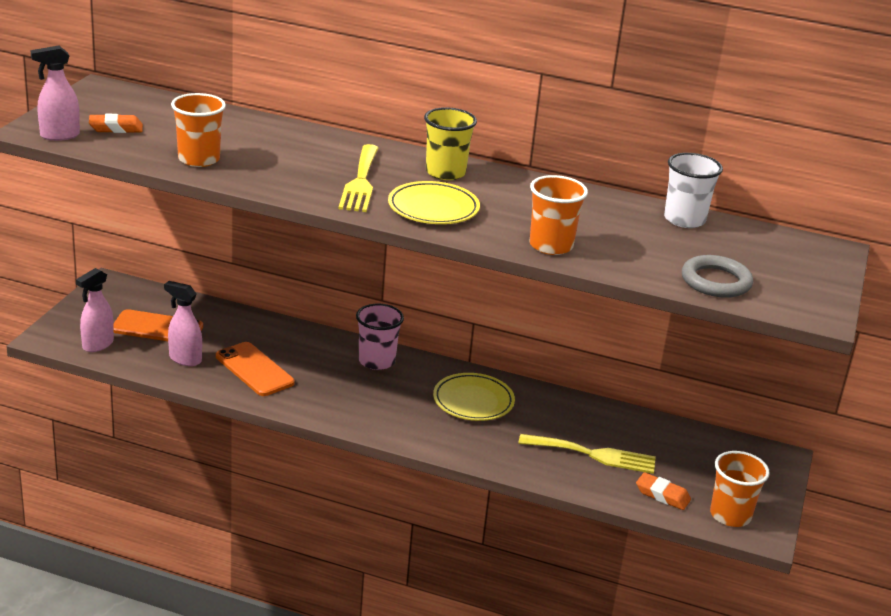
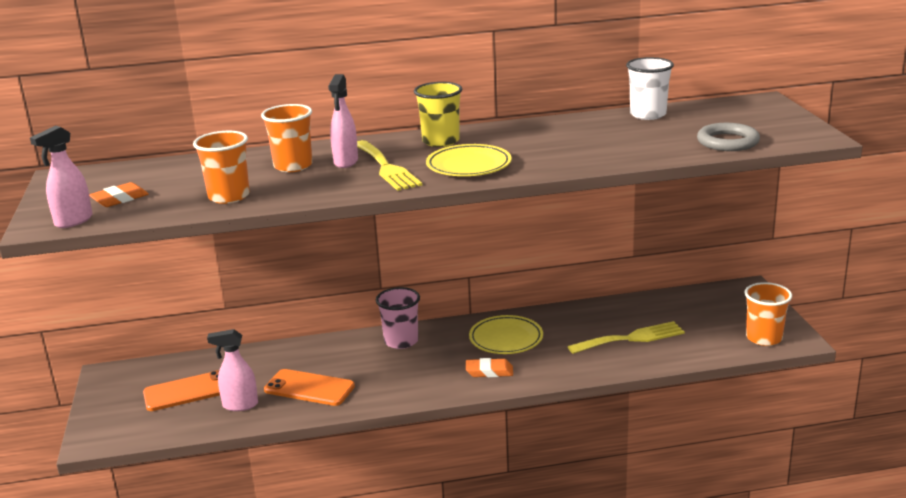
camera: 25 degrees left, 5 degrees down
(97, 345) = (147, 427): pink spray bottle -> pink spray bottle (346, 162)
(551, 246) = (589, 159): orange cup -> orange cup (293, 166)
(662, 495) = (707, 344): orange eraser -> orange eraser (489, 372)

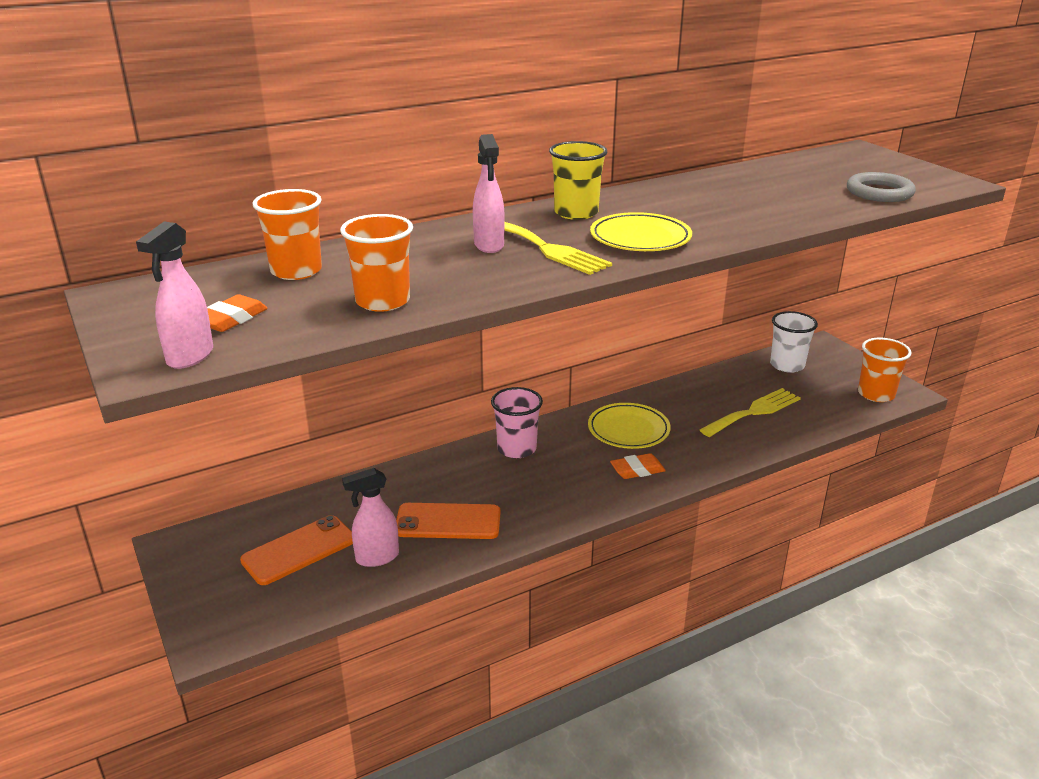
camera: 20 degrees left, 5 degrees up
(293, 166) = (427, 255): orange cup -> orange cup (296, 271)
(648, 115) = (765, 170): white cup -> white cup (787, 365)

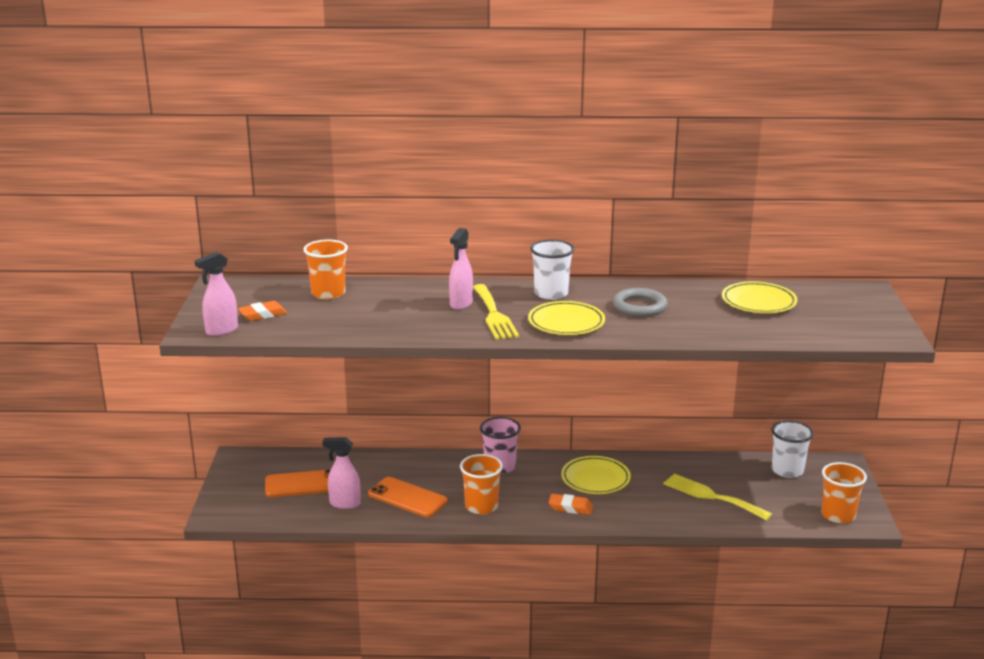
camera: 30 degrees right, 5 degrees down
(382, 301) = (352, 325): orange cup -> orange cup (481, 506)
(576, 213) = (551, 294): yellow cup -> white cup
(754, 412) = (712, 496): yellow fork -> yellow fork turned 135 degrees counterclockwise
(790, 178) = (758, 302): none -> yellow plate
(879, 192) = (810, 330): grey ring -> grey ring (639, 306)

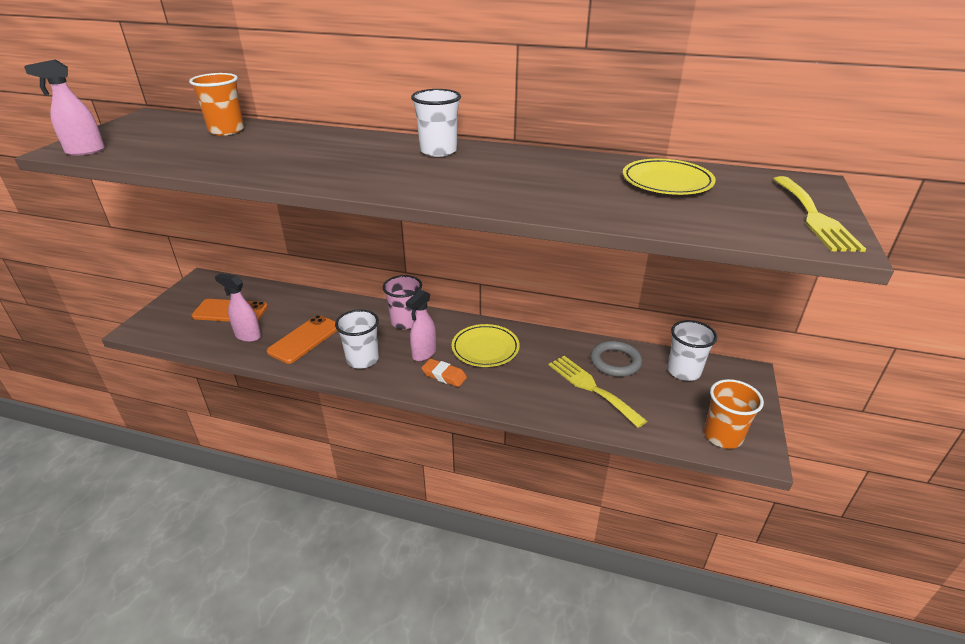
camera: 15 degrees right, 10 degrees up
(263, 315) = (142, 142): orange eraser -> none
(407, 498) = (304, 339): orange phone -> orange phone turned 75 degrees clockwise
(461, 304) = (337, 151): pink spray bottle -> pink spray bottle (424, 353)
(481, 506) = (362, 359): orange cup -> white cup
(494, 315) = (358, 164): yellow fork -> yellow fork (814, 216)
(566, 323) = (425, 180): yellow plate -> none
(639, 306) = (522, 172): grey ring -> grey ring (615, 362)

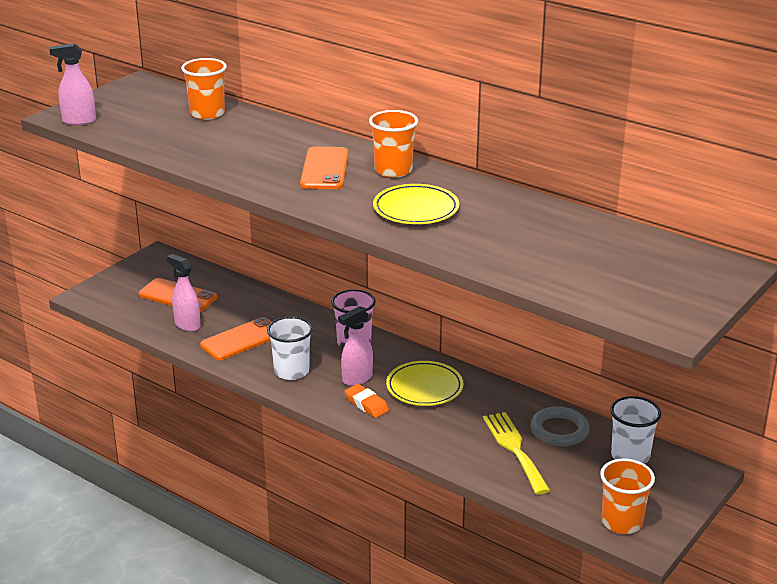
camera: 20 degrees right, 5 degrees down
(371, 158) = (324, 169): none -> orange phone
(438, 151) = (393, 170): white cup -> orange cup
(667, 182) = (585, 242): yellow plate -> yellow plate (416, 209)
(814, 216) = (686, 300): yellow fork -> none

